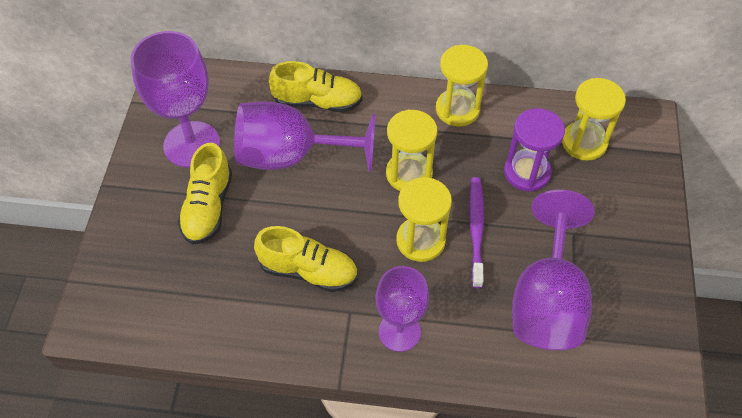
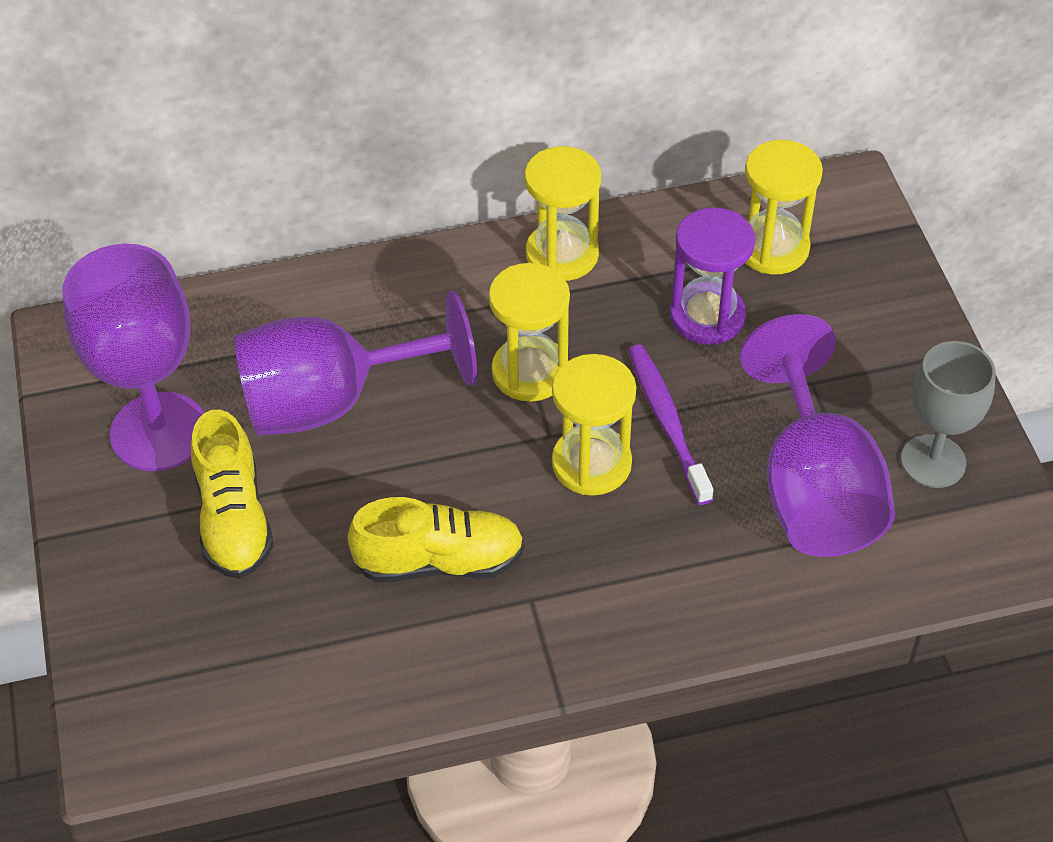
camera: 20 degrees left, 5 degrees down
(317, 102) = (335, 306): yellow shoe -> none
(399, 332) = (618, 602): purple goblet -> none
(629, 308) = (933, 461): none -> grey goblet

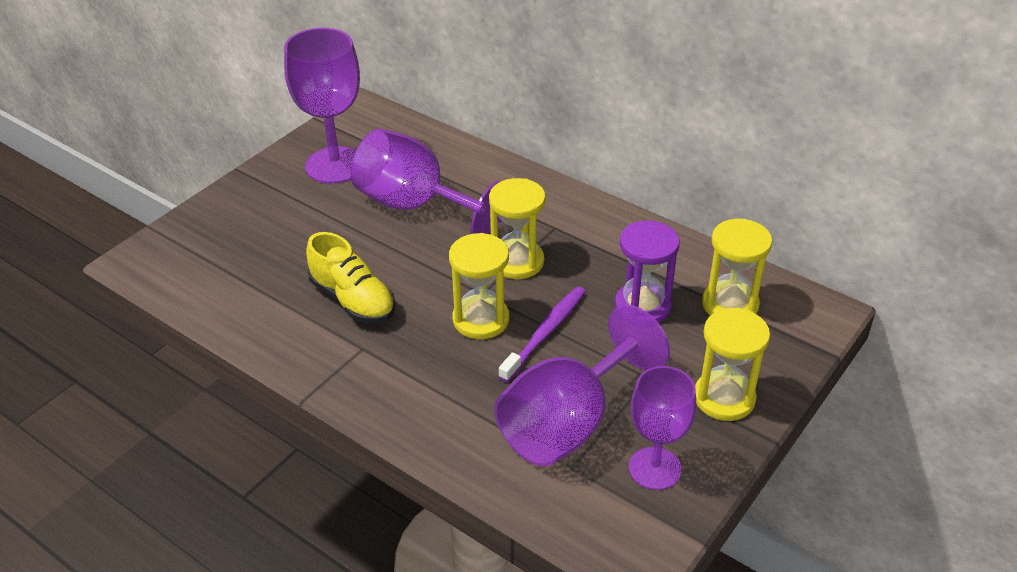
camera: 50 degrees right, 10 degrees down
(233, 519) = (307, 217): yellow shoe -> none
(562, 254) = (614, 227): yellow hourglass -> yellow hourglass (724, 398)
(933, 461) = (655, 468): grey goblet -> purple goblet

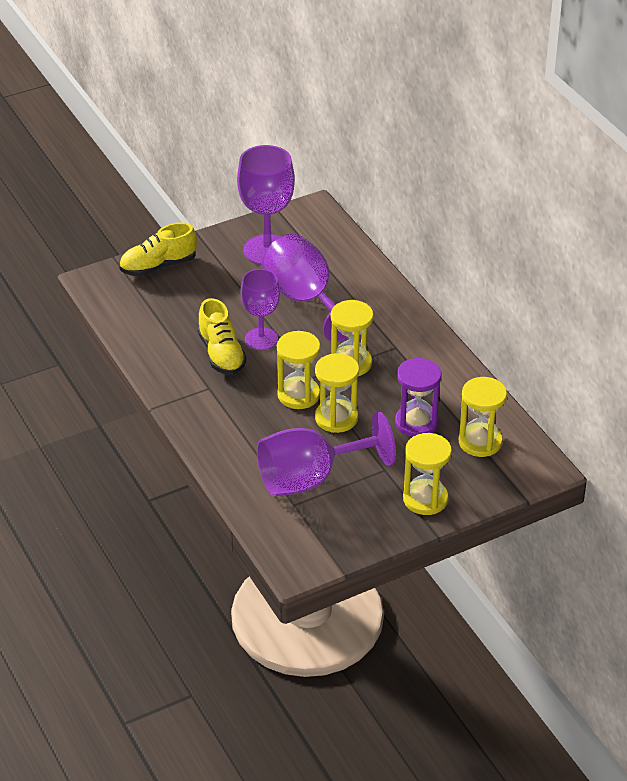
camera: 25 degrees right, 0 degrees up
(212, 220) = (158, 266): none -> yellow shoe
(545, 333) = (336, 418): purple toothbrush -> yellow hourglass
(655, 468) = (346, 524): purple goblet -> purple goblet (261, 339)

